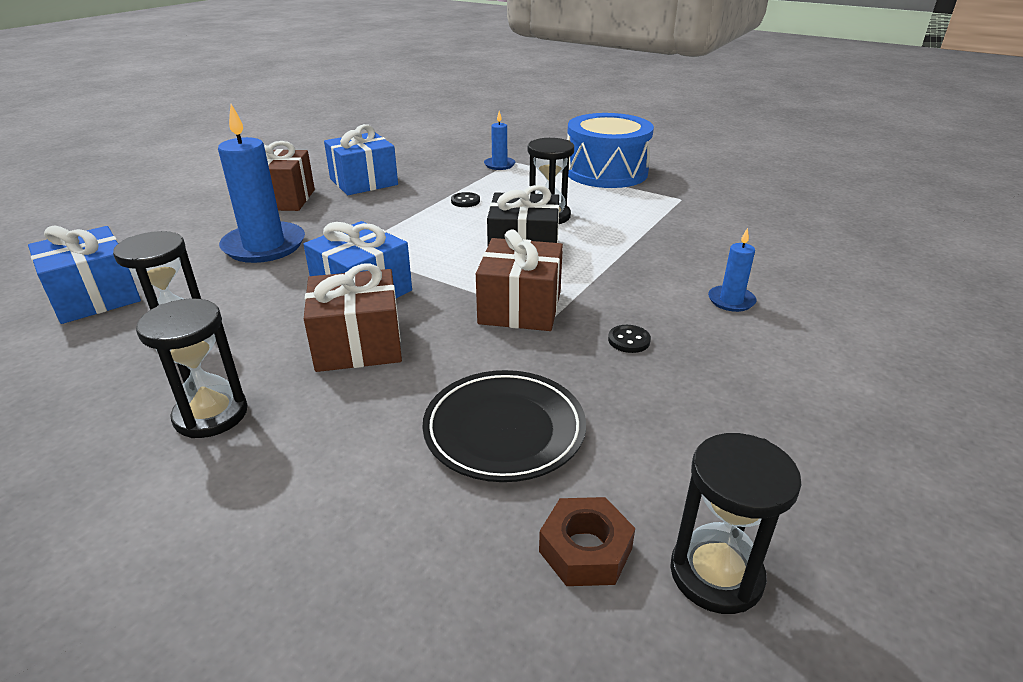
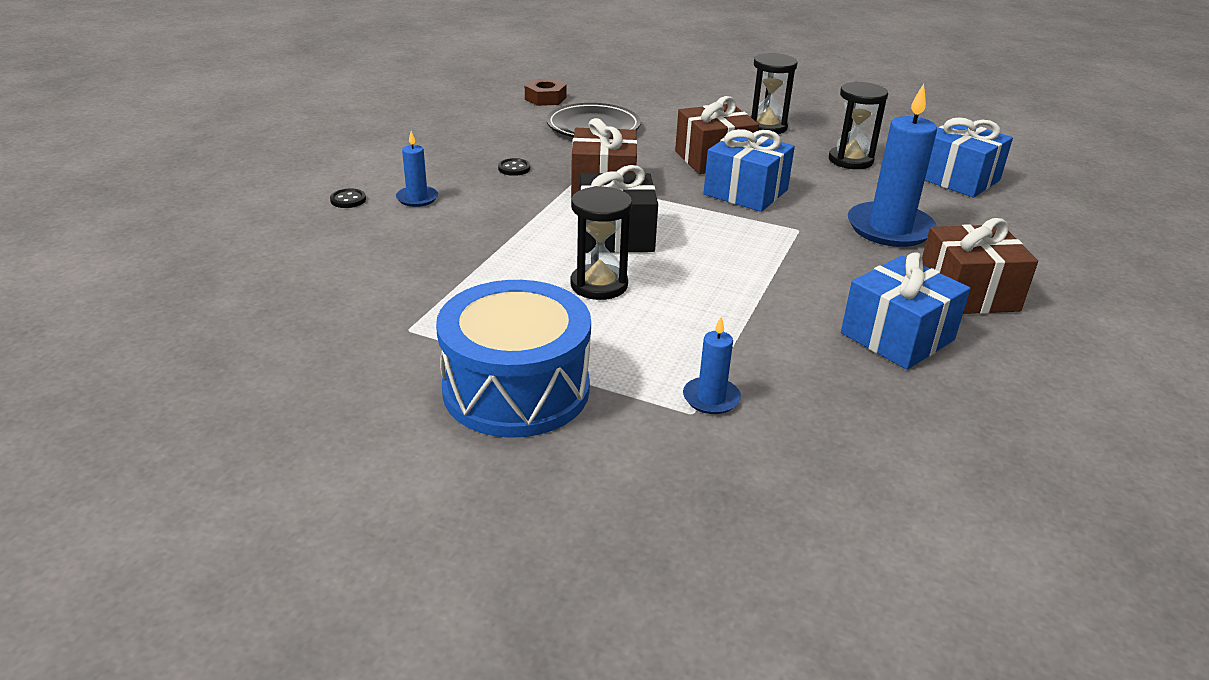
camera: 170 degrees right, 0 degrees up
(465, 201) = (719, 305): black button -> black button (348, 200)
(716, 574) = (489, 95): black hourglass -> none

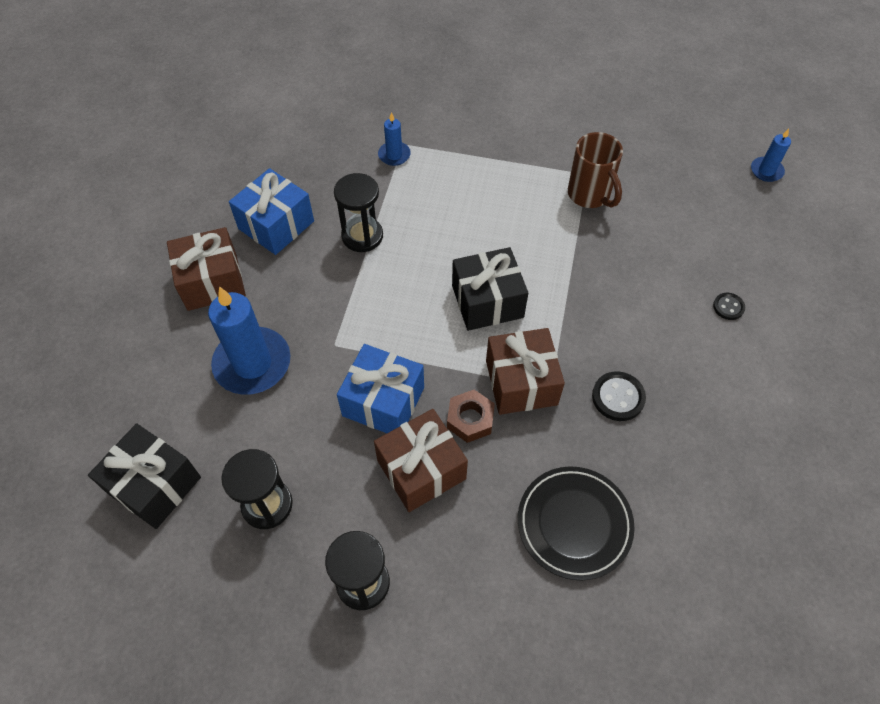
camera: 170 degrees right, 25 degrees up
(417, 198) = (674, 322): blue candle -> blue candle (766, 171)
(423, 306) = (590, 195): none -> brown mug
(514, 168) = (618, 397): black button -> black button, size x1.60
(516, 389) = (502, 142): blue drum -> none
(545, 98) = (667, 607): brown nut -> brown nut (470, 419)
(599, 285) = (483, 238): black hourglass -> black hourglass (362, 236)
(958, 179) = (154, 485): blue gift -> black gift

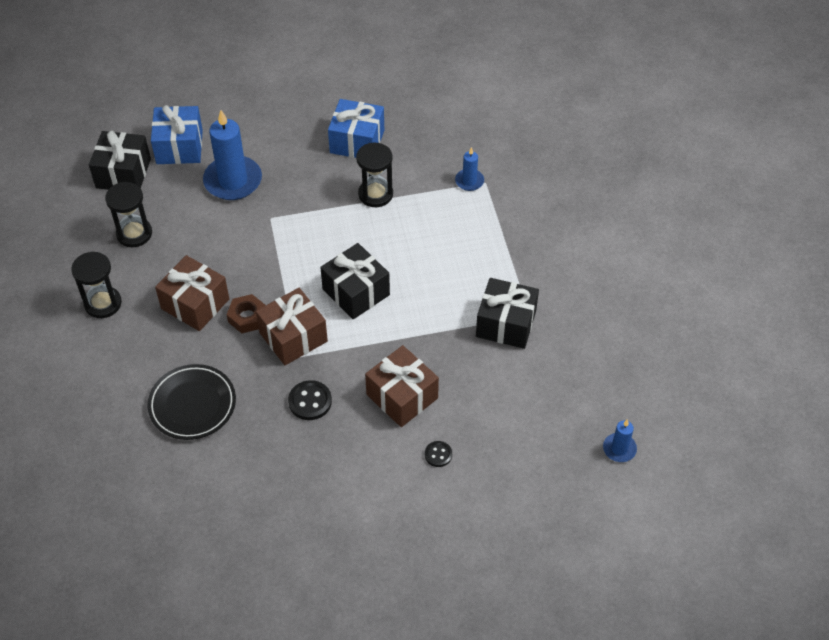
camera: 65 degrees right, 5 degrees down
(212, 282) = (287, 130): brown gift -> brown gift (402, 396)
(383, 402) = (238, 263): blue gift -> blue gift (179, 147)
(590, 195) = (506, 324): brown mug -> black gift

